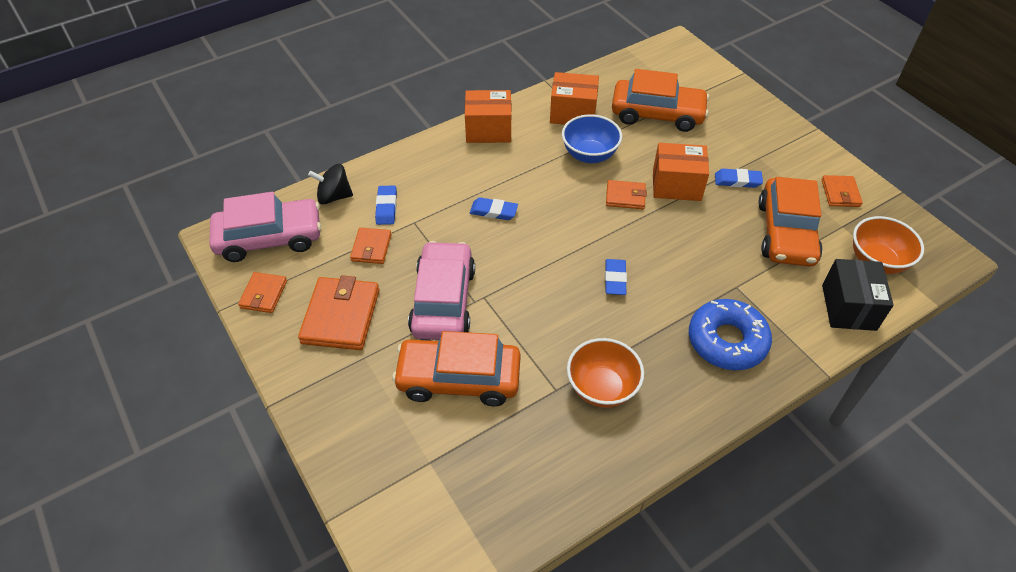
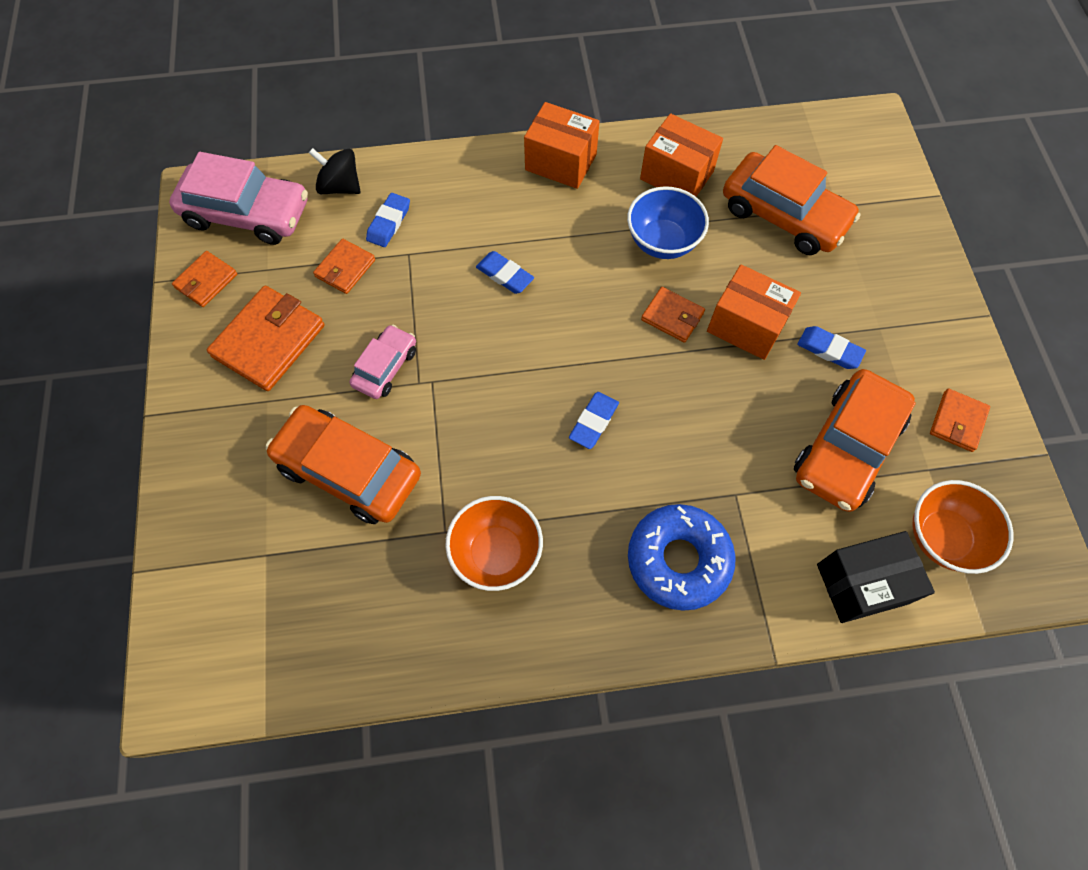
camera: 25 degrees right, 15 degrees up
(443, 300) = (385, 367): pink car -> pink car, size x0.56
(848, 307) = (861, 584): black box -> black box turned 45 degrees clockwise

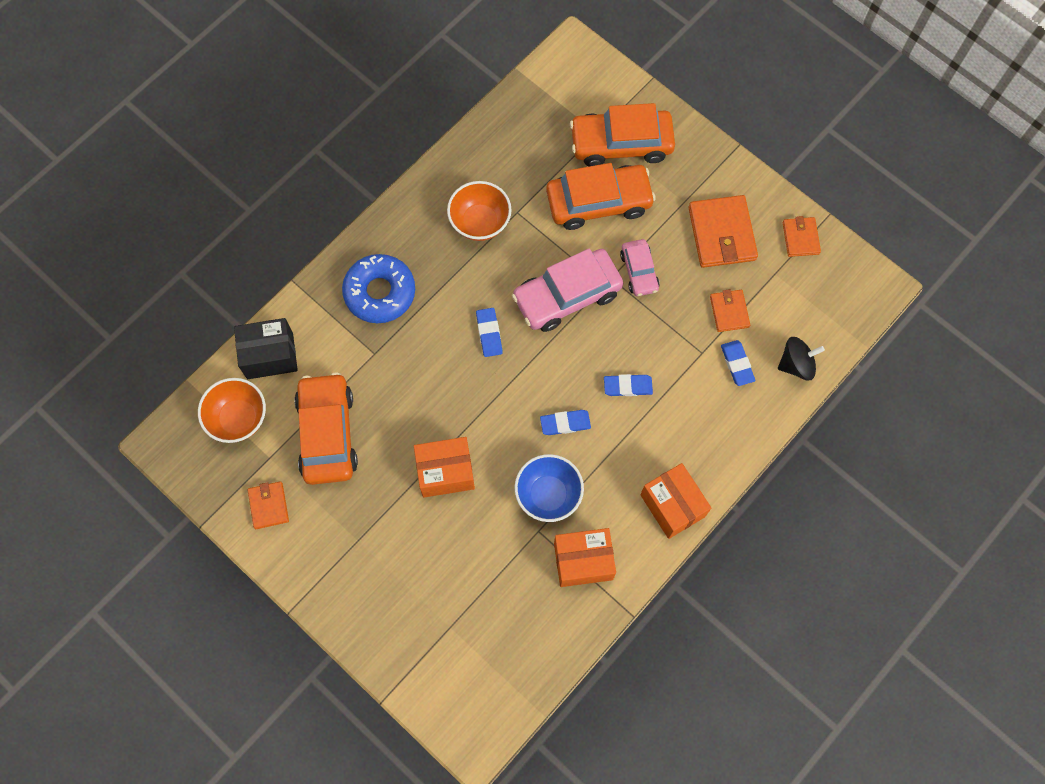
camera: 140 degrees right, 5 degrees up
(247, 213) = (831, 298): pink car -> pink car (567, 296)
(561, 162) = (672, 505): orange box -> orange box turned 75 degrees clockwise
(672, 316) = (497, 441): orange wallet -> none
(784, 215) = (482, 586): orange car -> orange car (621, 143)
(829, 350) = (380, 496): blue eraser -> blue eraser (565, 423)
(861, 584) = (270, 355): black box -> black box turned 45 degrees clockwise

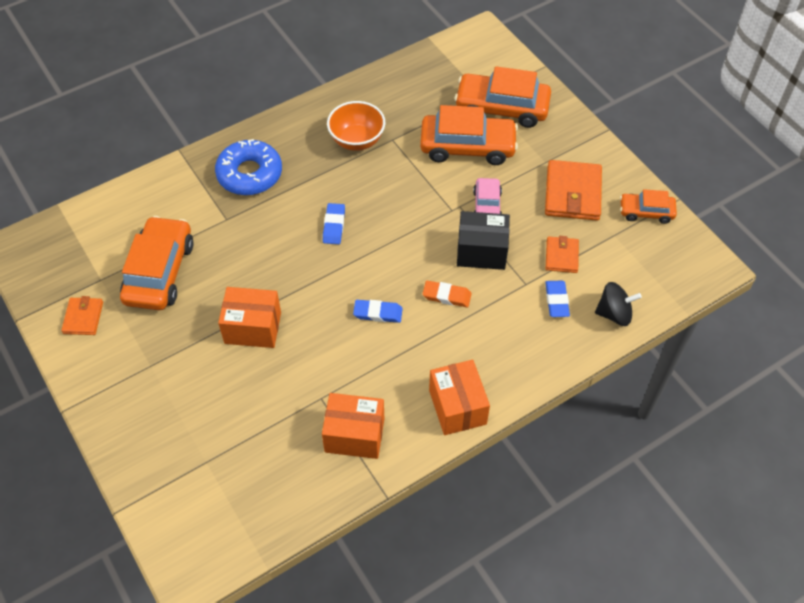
camera: 15 degrees right, 15 degrees down
(238, 418) = (87, 243): orange bowl -> none
(270, 355) = (135, 201): black box -> black box (481, 251)
(548, 494) = (341, 369): blue bowl -> none
(567, 296) = (415, 211): pink car -> none
(627, 386) = (446, 296): blue eraser -> orange eraser
(800, 238) = (646, 212): orange wallet -> orange car

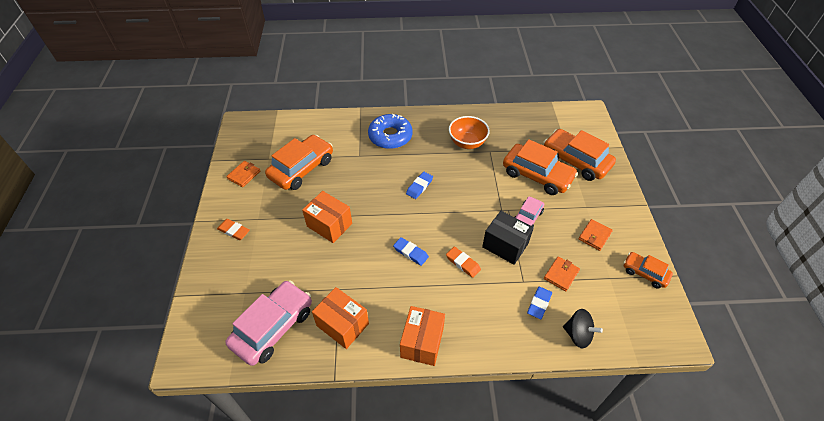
camera: 30 degrees right, 5 degrees down
(129, 396) = (234, 231): none -> orange eraser
(273, 481) = (273, 327): none -> pink car
(573, 193) = (594, 236): orange wallet -> orange wallet, size x0.57

